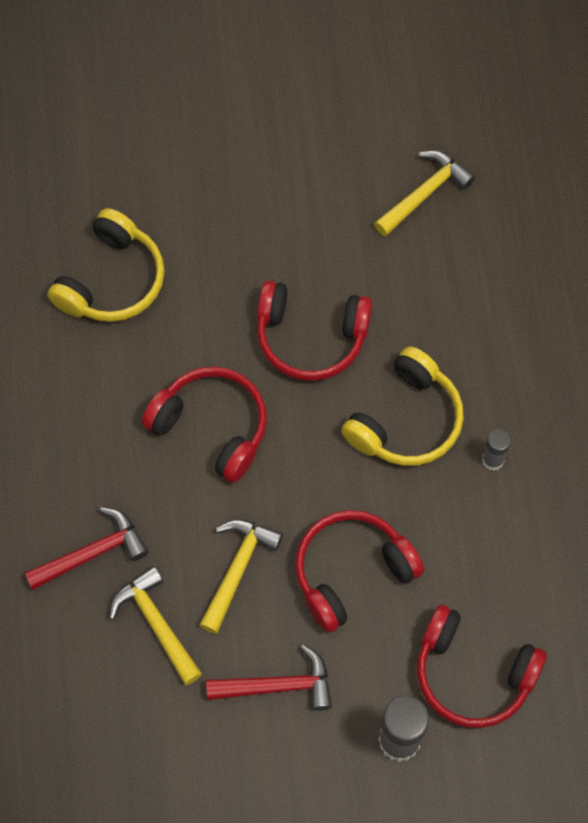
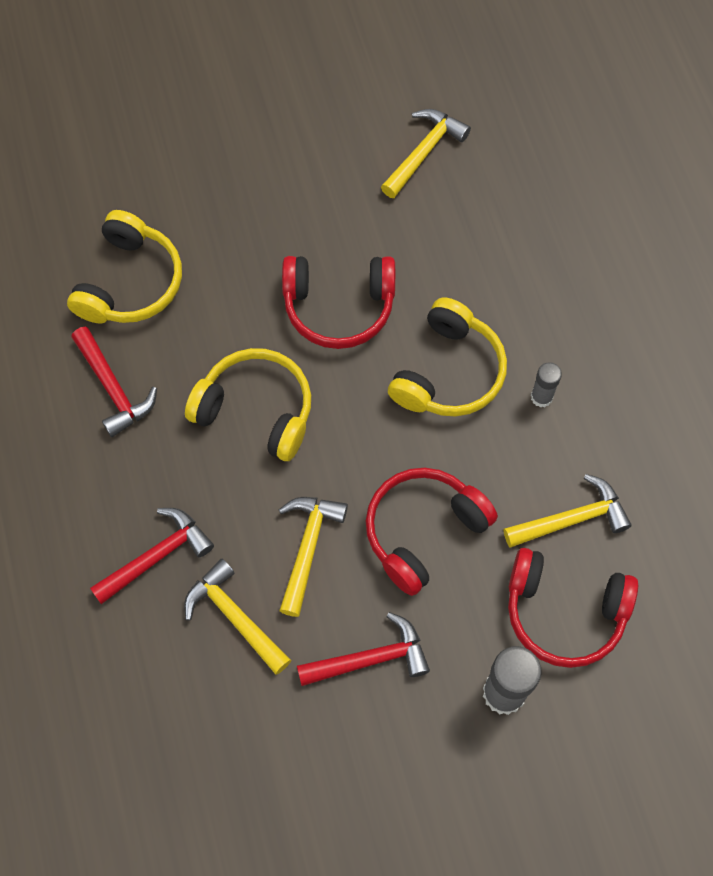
camera: 10 degrees left, 0 degrees up
(78, 383) = (113, 389): none -> red hammer
(212, 427) = (256, 410): red headphones -> yellow headphones
(499, 585) = (572, 519): none -> yellow hammer

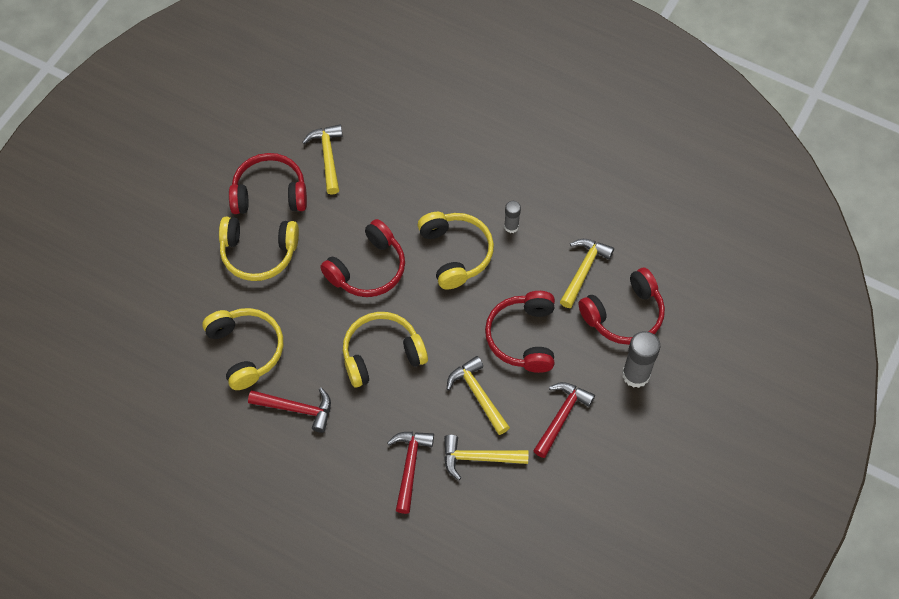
camera: 45 degrees left, 5 degrees down
(248, 193) = (258, 253): none -> yellow headphones
(324, 140) = (269, 193): none -> red headphones

